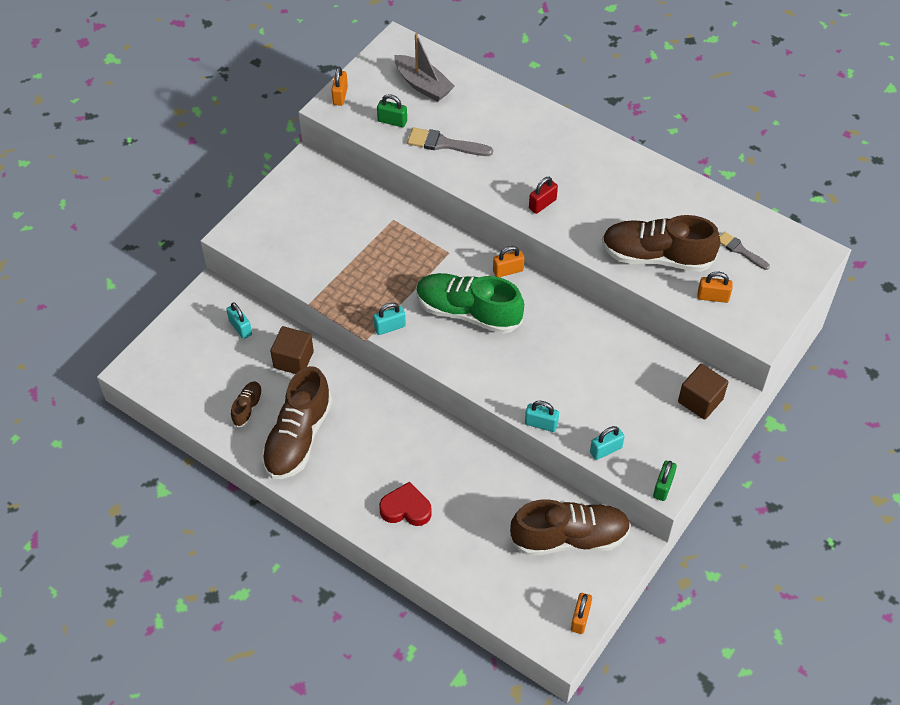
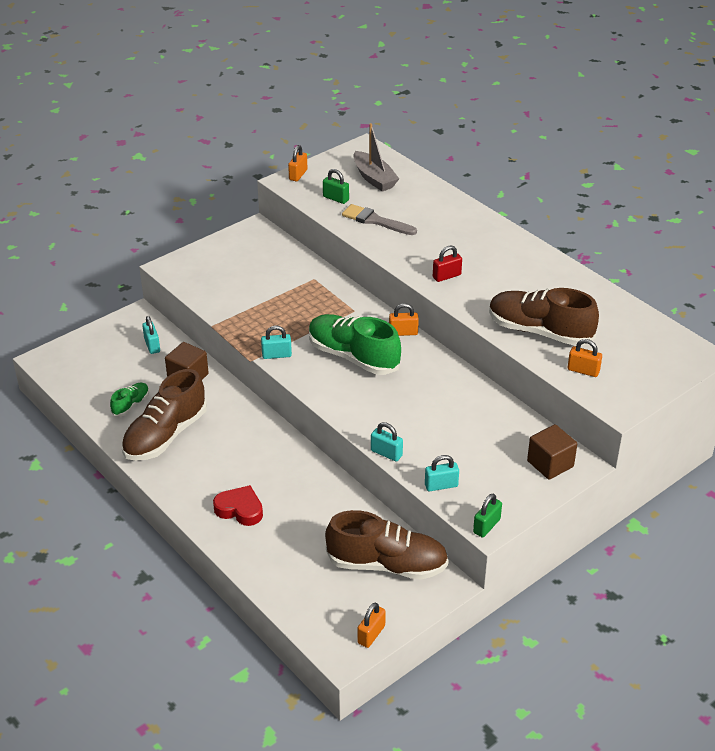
camera: 15 degrees right, 15 degrees down
(247, 408) = (131, 405): brown shoe -> green shoe
(740, 250) = (624, 340): grey brush -> none

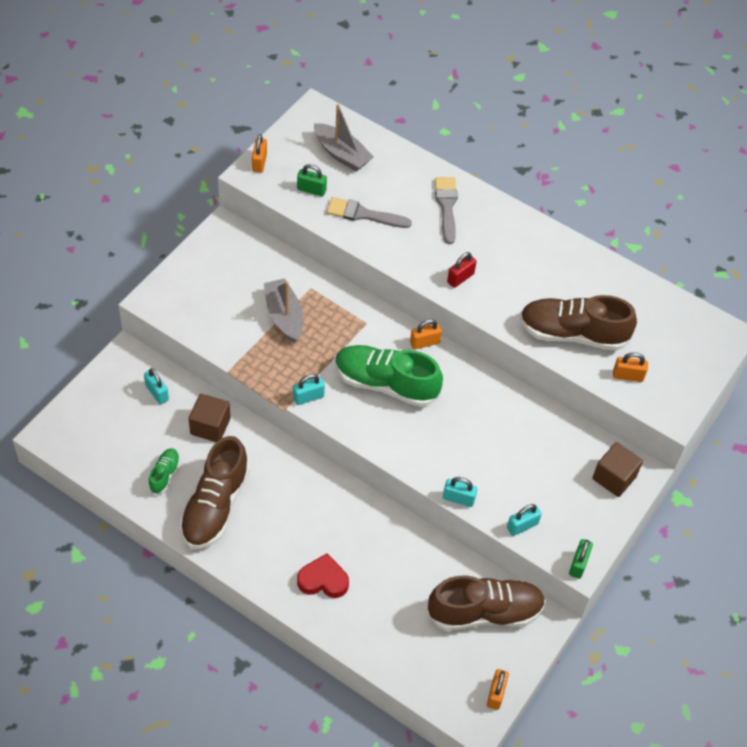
camera: 20 degrees left, 15 degrees up
(281, 295) = (284, 316): none -> grey boat
(455, 225) = (446, 206): none -> grey brush

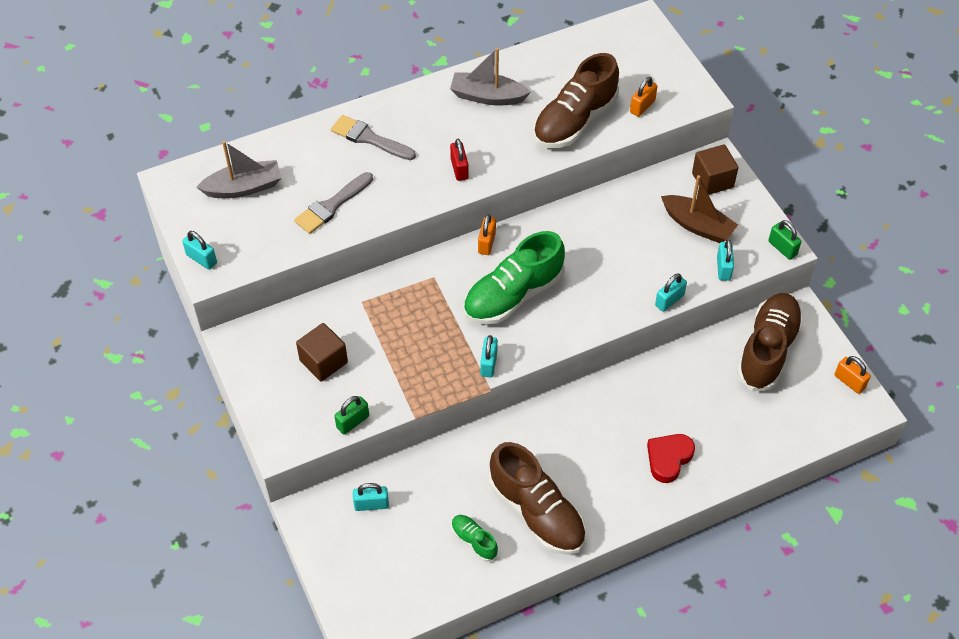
camera: 55 degrees left, 0 degrees up
(210, 426) = (442, 475): brown cube -> brown cube (323, 361)
(259, 162) = (201, 259): orange padlock -> turquoise padlock
(284, 316) = (380, 339): grey boat -> grey boat (487, 96)
(311, 190) = (270, 232): green padlock -> green padlock (353, 422)
(554, 487) = (697, 225): none -> brown boat

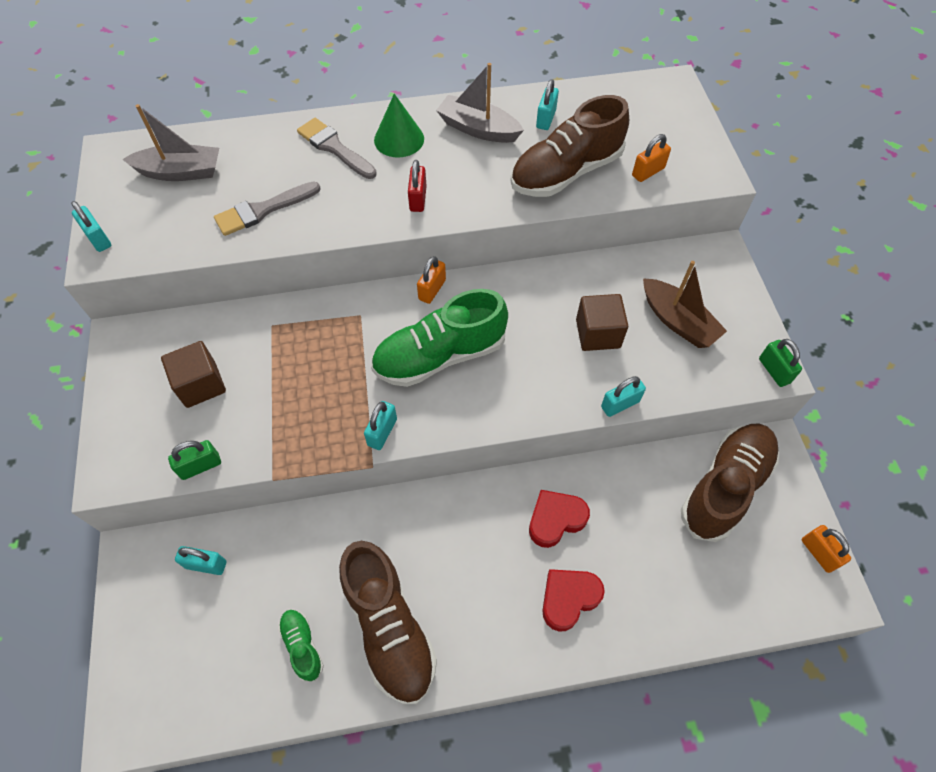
camera: 15 degrees right, 5 degrees up
(422, 119) = (399, 139): none -> green cone
(641, 405) = (555, 519): none -> red heart
(712, 180) = (709, 273): brown cube -> brown cube (598, 333)
(723, 268) = (696, 379): turquoise padlock -> turquoise padlock (546, 119)

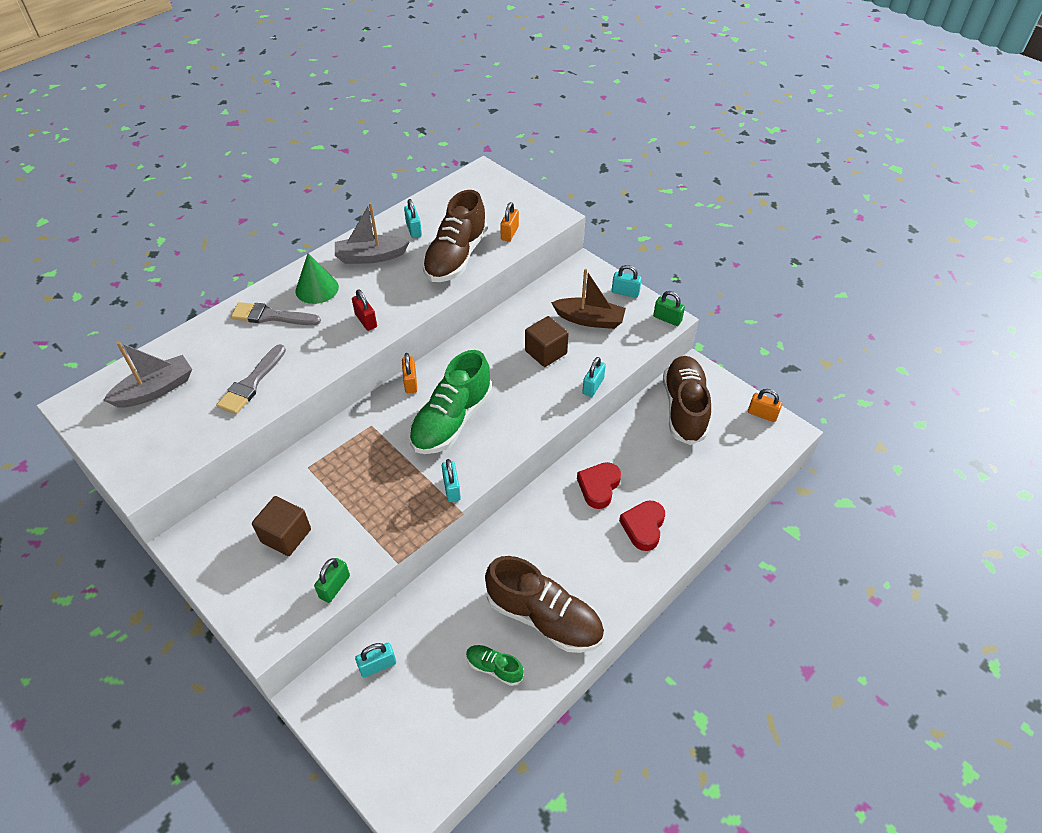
camera: 35 degrees left, 10 degrees down
(98, 238) = (126, 469): turquoise padlock -> turquoise padlock (625, 292)

